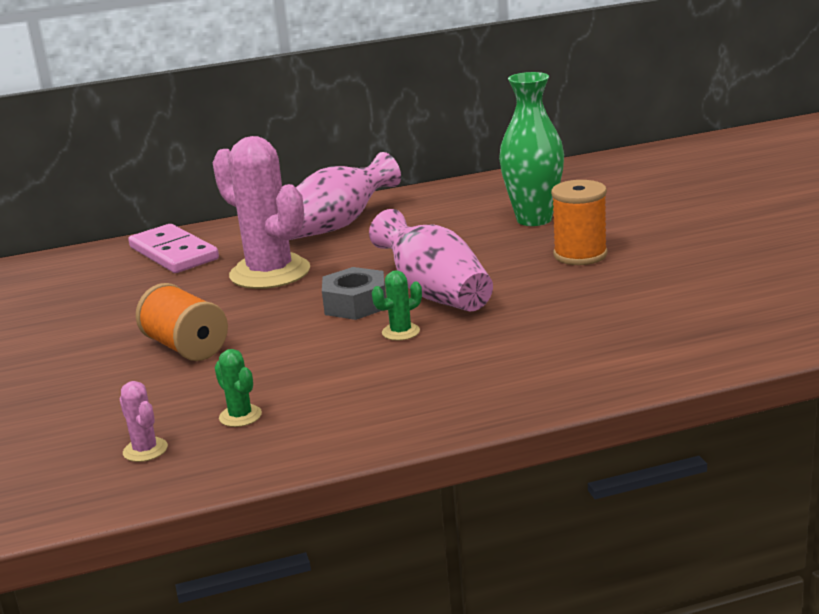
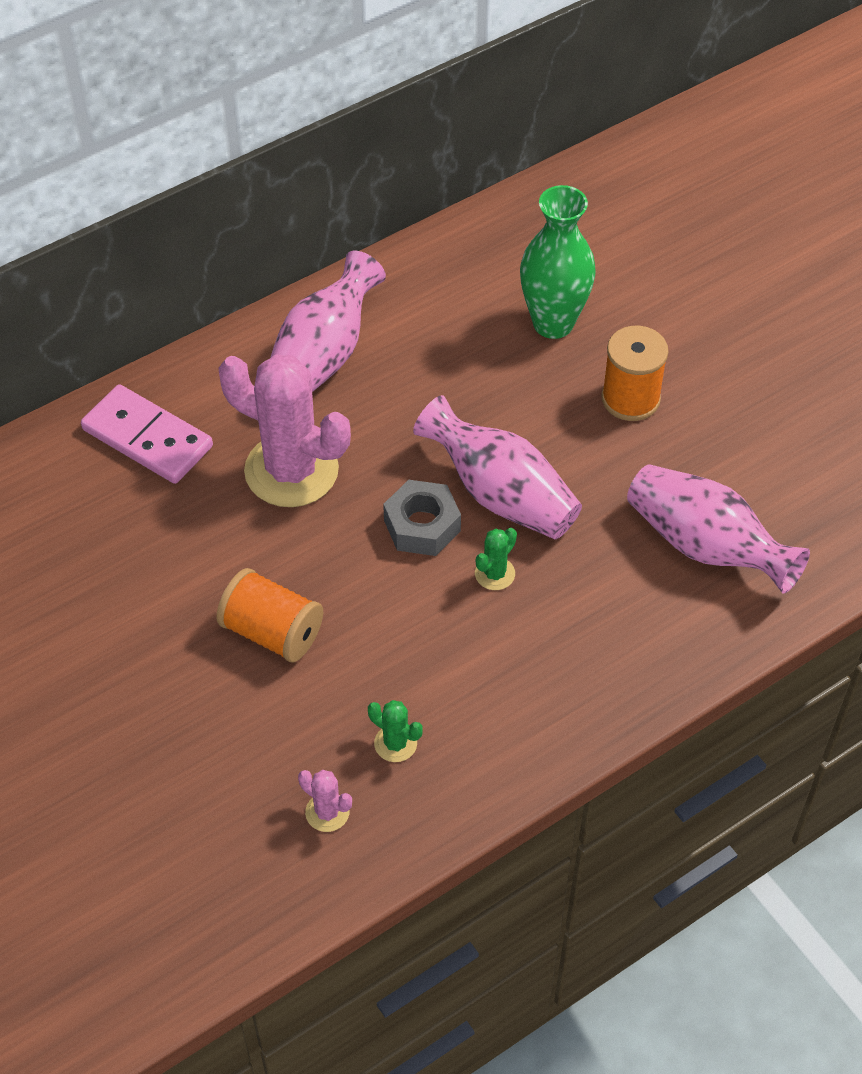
camera: 20 degrees left, 30 degrees up
(608, 331) = (705, 546): none -> pink vase

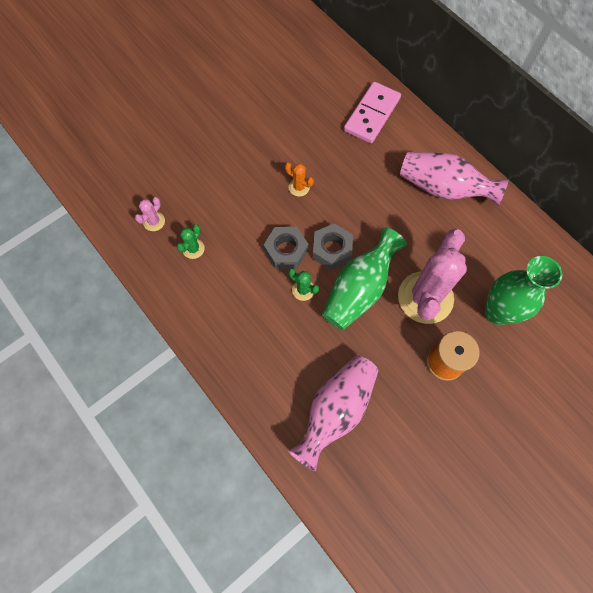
camera: 85 degrees right, 15 degrees up
(272, 632) = (257, 185): orange spool -> none
(287, 564) = (299, 187): none -> orange cactus
(291, 470) = (360, 182): pink cactus -> pink cactus (425, 297)
(416, 594) = (286, 251): none -> grey nut
(501, 494) = (359, 290): pink vase -> green vase

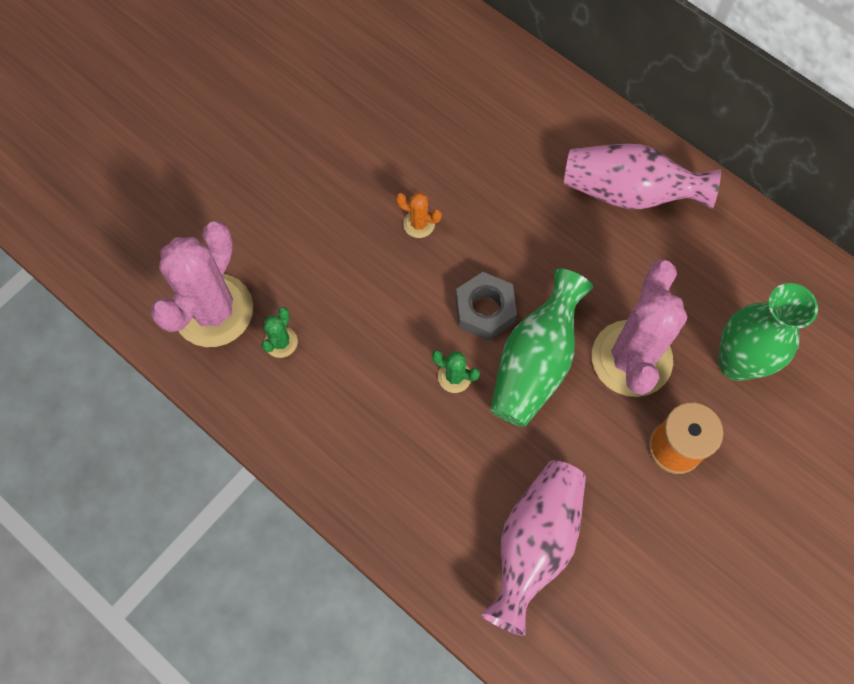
camera: 10 degrees left, 0 degrees up
(154, 221) = (213, 310): pink cactus -> pink cactus, size x2.42
(286, 251) = (418, 323): grey nut -> none
(372, 115) = (505, 96): pink domino -> none

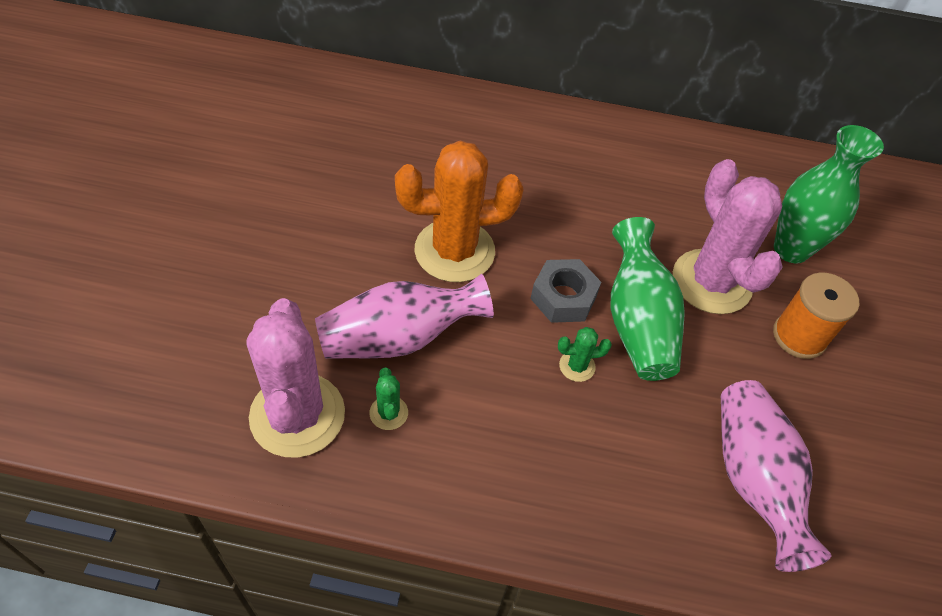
camera: 35 degrees left, 15 degrees down
(419, 224) = (454, 251): orange cactus -> orange cactus, size x2.42
(629, 192) = (613, 158): pink vase -> pink vase (399, 338)

